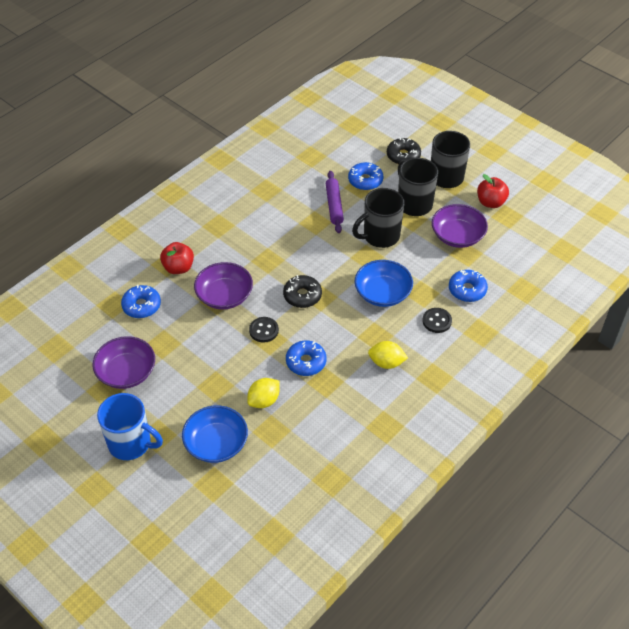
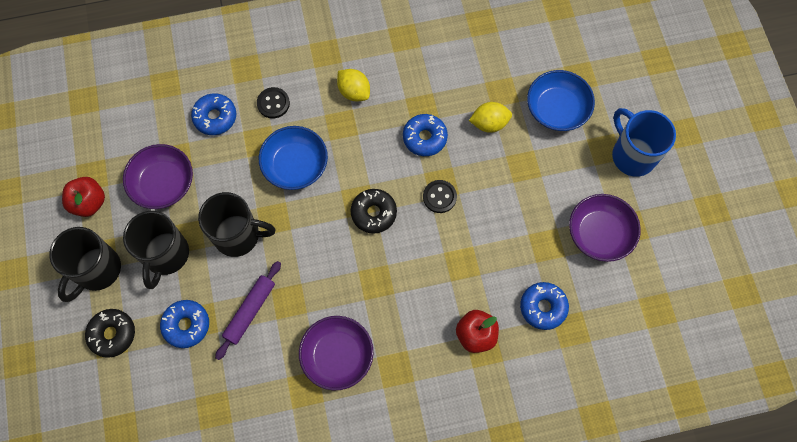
camera: 145 degrees left, 20 degrees up
(224, 296) = (450, 264): purple bowl -> purple bowl (337, 356)

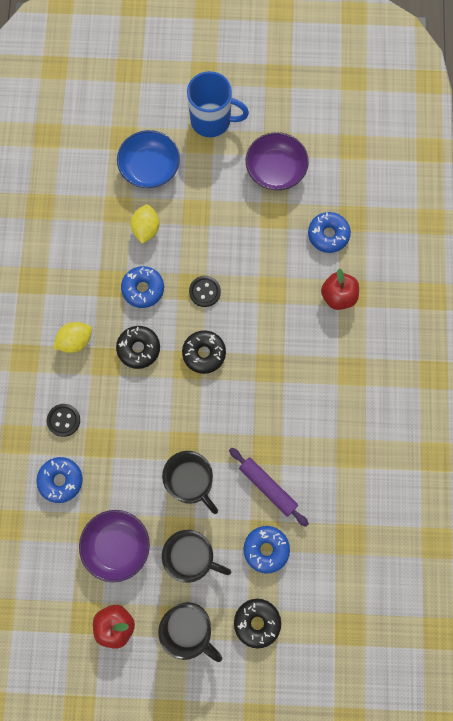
camera: 75 degrees left, 5 degrees up
(238, 235) = (191, 483): black mug -> black mug turned 120 degrees clockwise
(295, 165) = (135, 413): blue bowl -> none
(337, 356) = (328, 418): purple bowl -> none
(362, 150) = (138, 348): none -> black donut
(632, 155) = (212, 120): blue mug -> blue mug turned 150 degrees counterclockwise

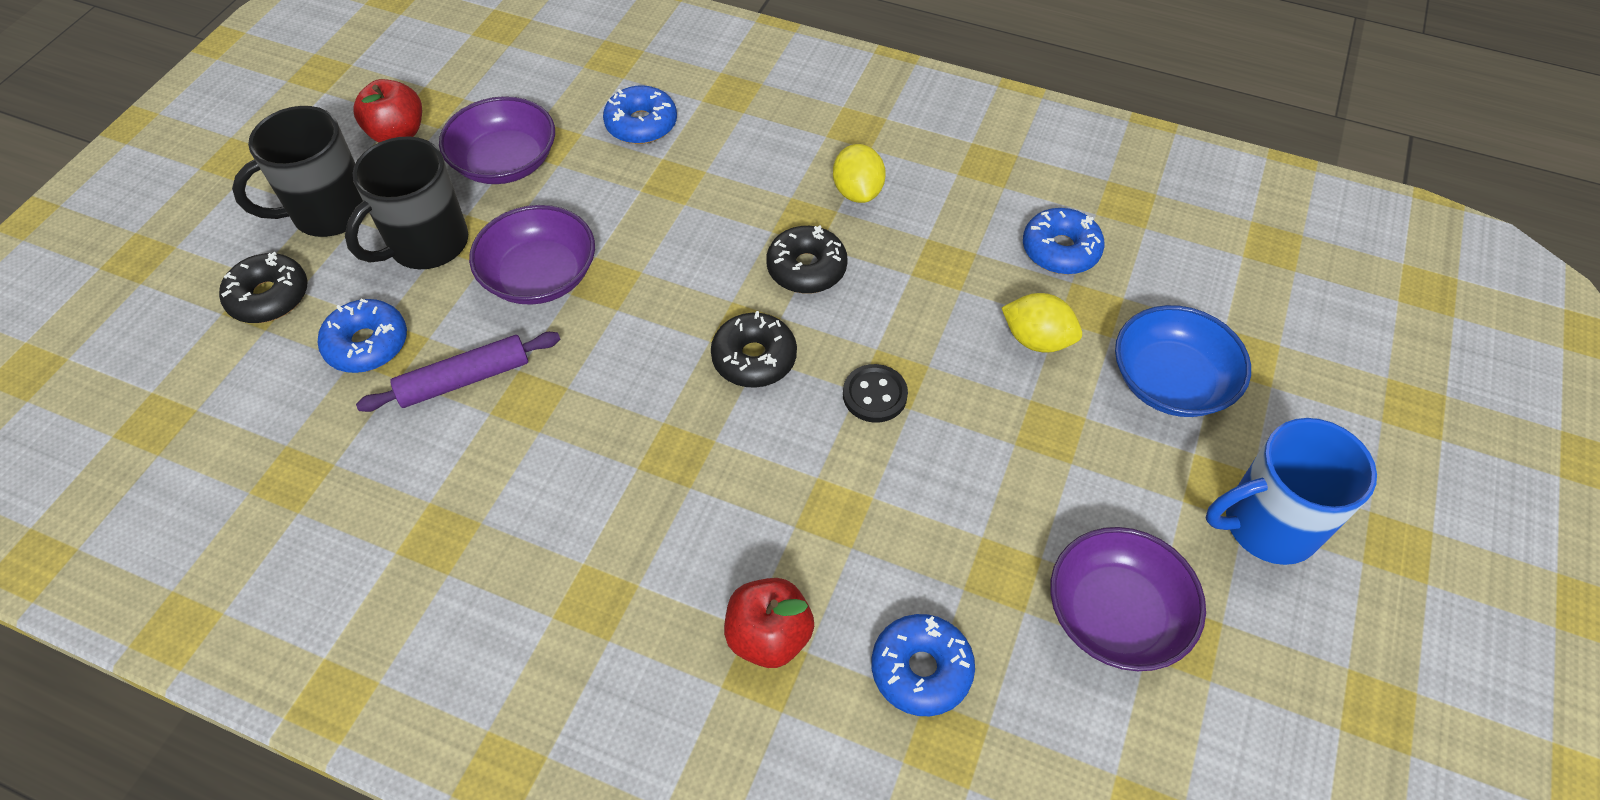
camera: 110 degrees right, 20 degrees down
(63, 420) = (732, 148): black button -> none
(143, 289) = (916, 303): blue donut -> blue donut (1060, 250)
(191, 483) = (540, 276): black mug -> purple bowl
(212, 120) = (1267, 525): blue mug -> blue mug turned 45 degrees clockwise

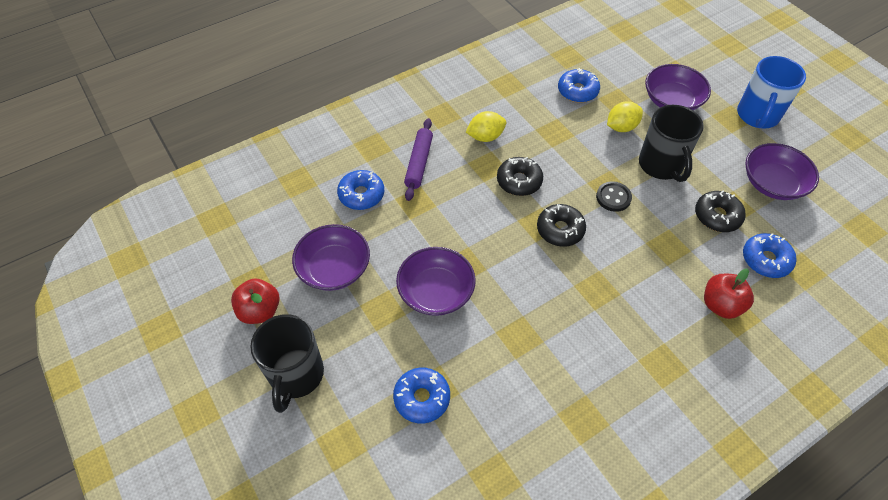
camera: 55 degrees left, 0 degrees up
(269, 297) = (341, 437): black donut -> black donut (717, 216)
(426, 244) = (367, 335): black mug -> black mug (661, 165)
(464, 380) = (484, 360): purple rolling pin -> purple rolling pin (419, 163)
(857, 191) = (485, 137): yellow lemon -> yellow lemon turned 45 degrees counterclockwise
(1170, 381) = (672, 100): blue bowl -> purple bowl

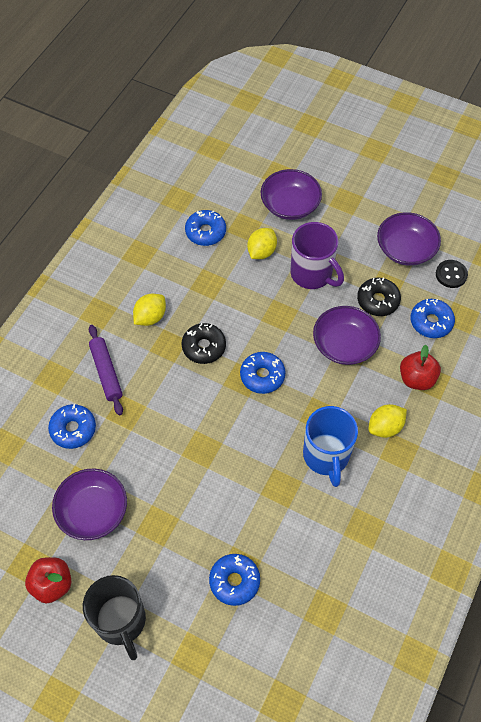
camera: 30 degrees left, 5 degrees up
(436, 292) = (192, 485): purple bowl -> purple bowl (344, 344)
(560, 230) = (262, 376): black donut -> blue donut
(613, 197) = (289, 324): black button -> black button (451, 274)
(660, 334) = (385, 427): none -> yellow lemon
(661, 165) = (312, 274): black mug -> purple mug
(757, 116) = (365, 189): blue mug -> blue mug (326, 456)

